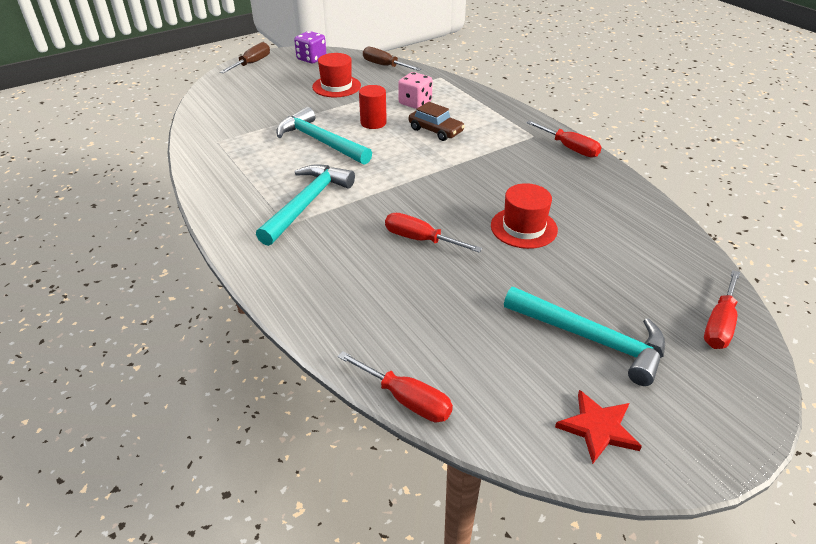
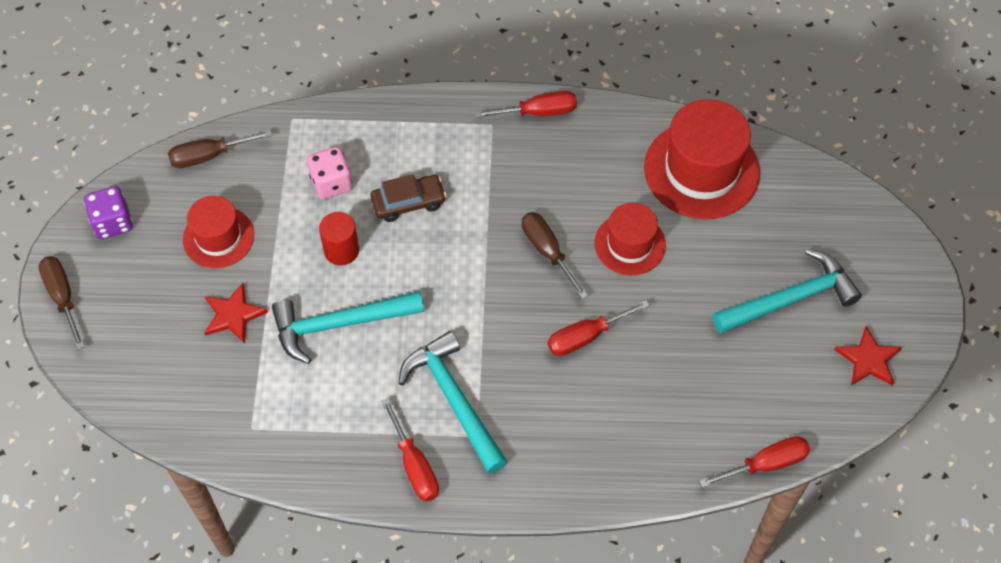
camera: 55 degrees left, 20 degrees up
(290, 108) = (233, 315): none -> red star
(469, 194) = (547, 251): none -> brown screwdriver
(636, 235) = (701, 170): none -> red hat
(719, 324) = (833, 204): red screwdriver -> red screwdriver (414, 465)

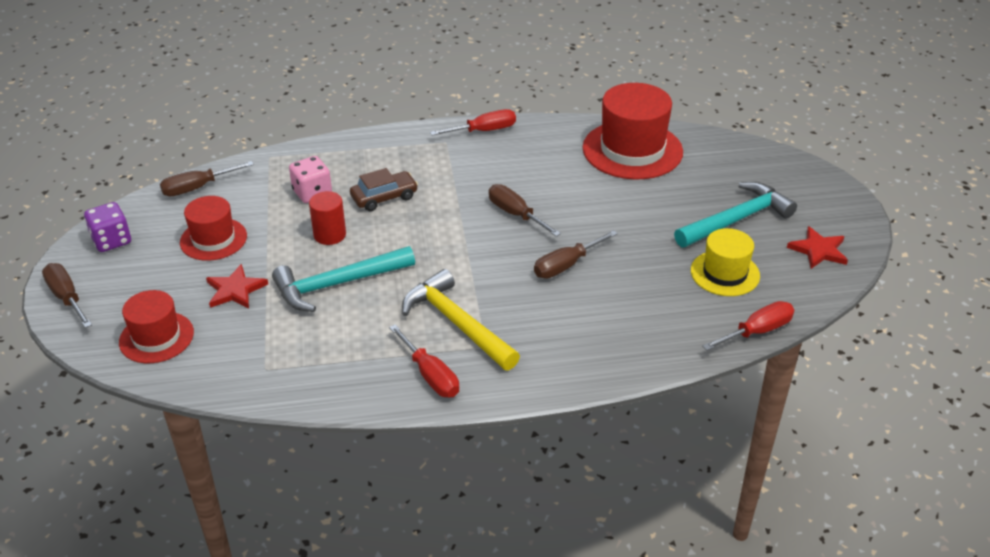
camera: 10 degrees left, 20 degrees down
(454, 400) = (457, 323): turquoise hammer -> yellow hammer
(586, 336) = (566, 265): red screwdriver -> brown screwdriver
(630, 244) = (586, 201): red hat -> red hat (156, 337)
(754, 376) = (725, 273): none -> yellow hat

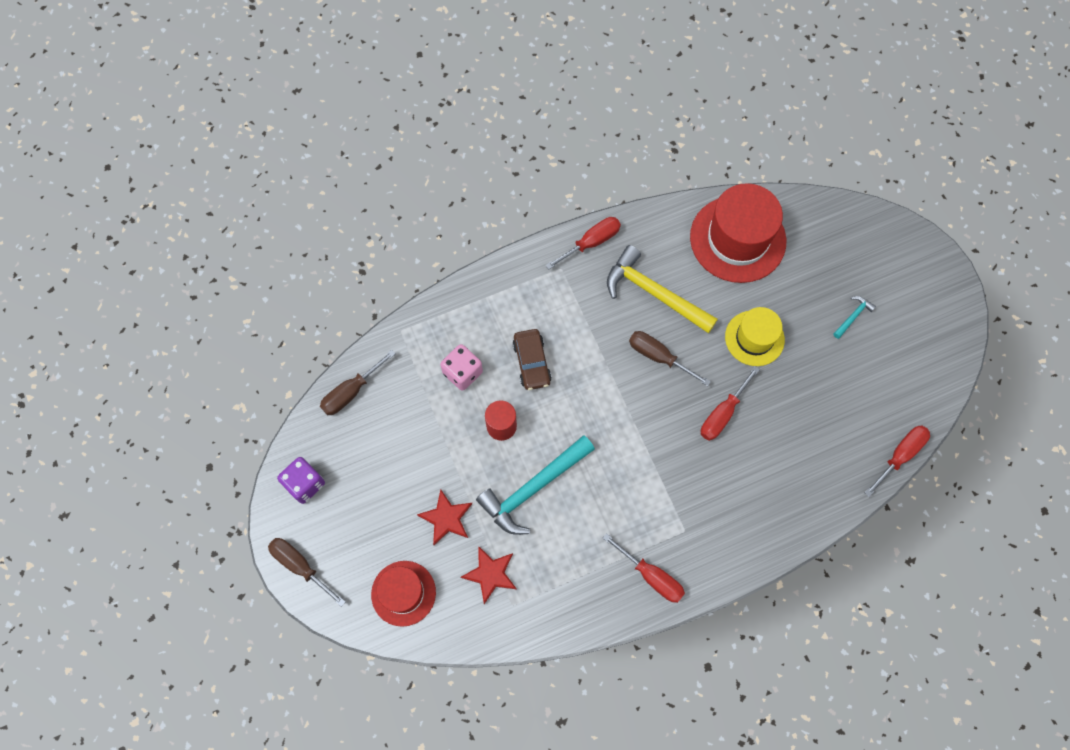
camera: 15 degrees left, 30 degrees up
(213, 239) = (398, 458): red hat -> none
(384, 197) = (532, 362): brown car -> brown car turned 120 degrees clockwise
(457, 323) = (652, 510): yellow hammer -> yellow hammer (654, 293)
(566, 265) = (722, 414): brown screwdriver -> red screwdriver
(725, 273) = (858, 390): yellow hat -> yellow hat (754, 338)
(736, 219) = (853, 316): turquoise hammer -> turquoise hammer, size x0.44
(818, 250) = (930, 340): red star -> red star (490, 574)

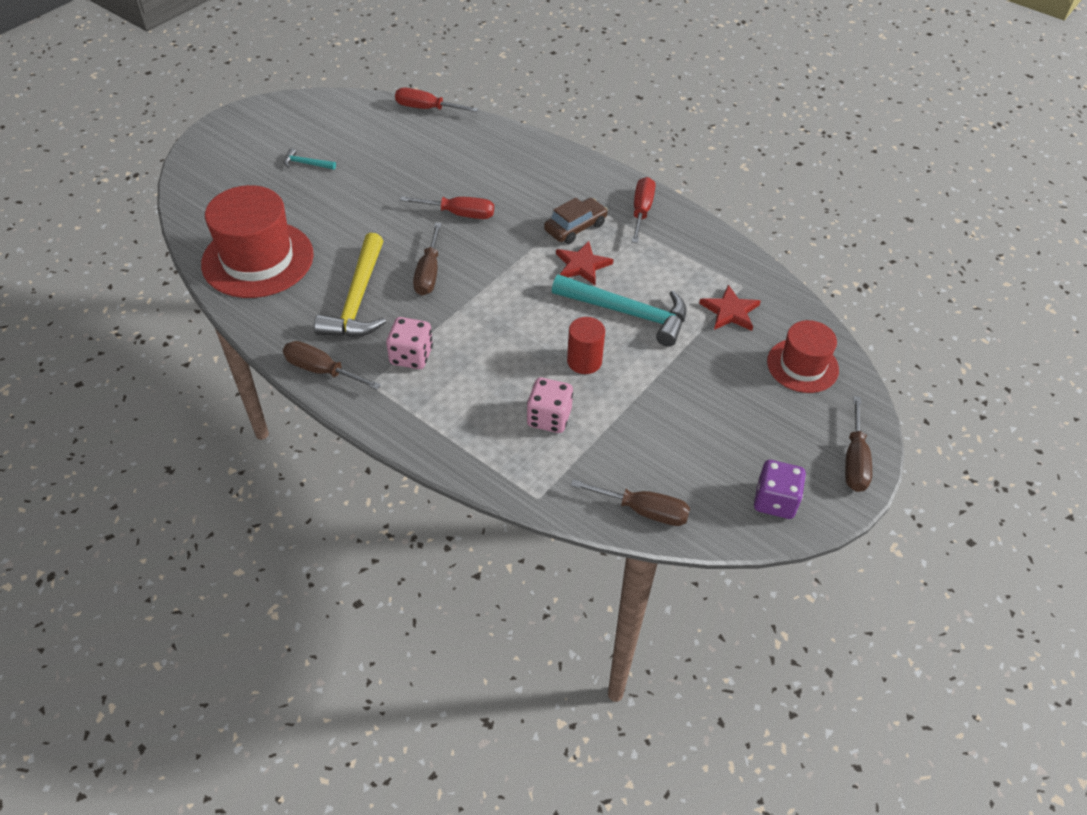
camera: 120 degrees left, 20 degrees down
(446, 518) = (708, 364): red star -> red star (582, 265)
(532, 362) = (498, 365): brown car -> brown car (575, 227)
(573, 306) = (411, 356): none -> pink dice
(591, 242) = (322, 370): red screwdriver -> brown screwdriver
(754, 338) = (367, 216): yellow hat -> none

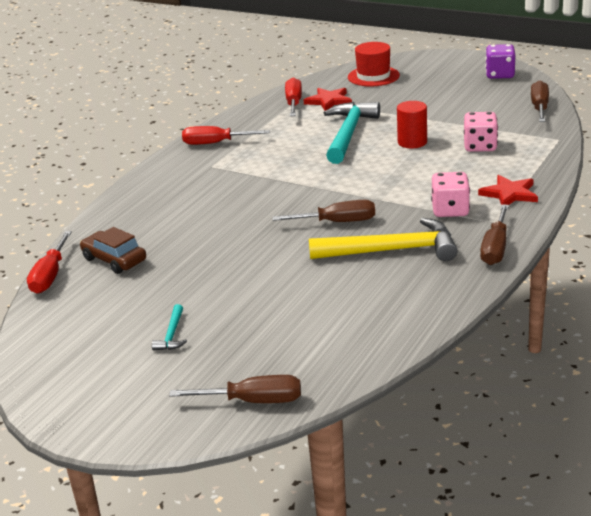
camera: 95 degrees left, 20 degrees down
(258, 259) = (358, 324): red hat -> none
(459, 214) = (243, 223): red screwdriver -> red screwdriver (294, 103)
(575, 227) = (246, 167): brown car -> brown car (114, 260)
(582, 265) = (297, 157): red star -> red star (509, 194)
(854, 460) = (449, 58): brown screwdriver -> brown screwdriver (253, 401)

